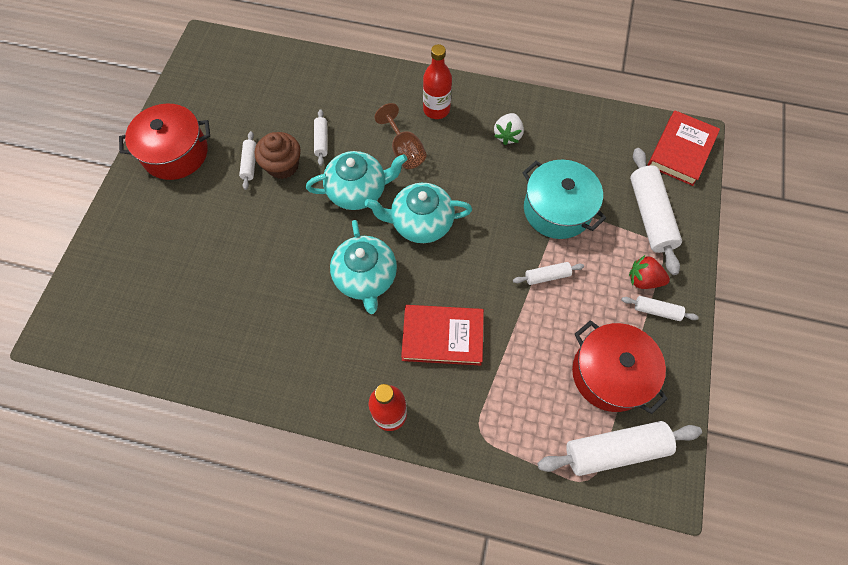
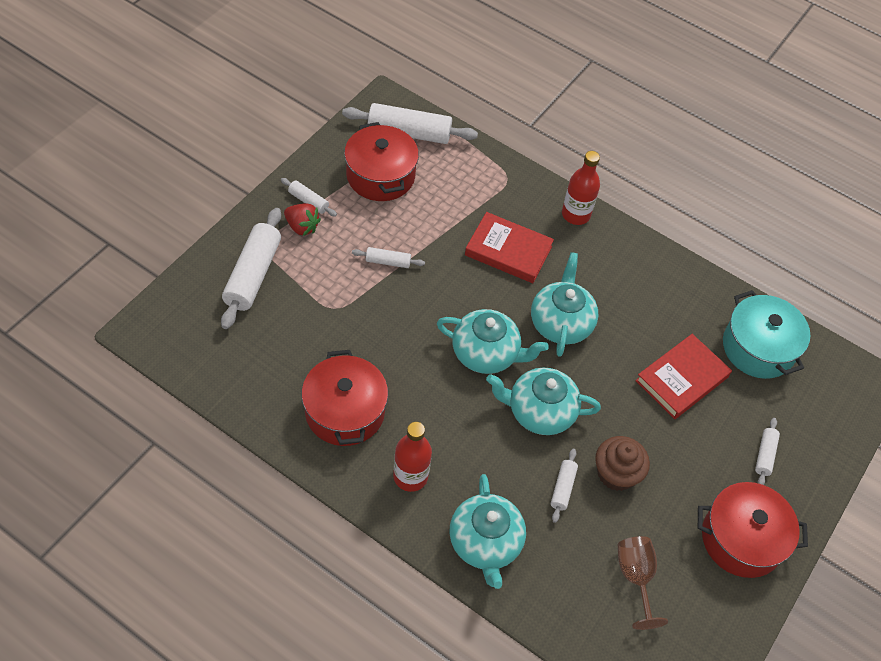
camera: 165 degrees left, 10 degrees down
(250, 163) = (654, 491): white rolling pin -> white rolling pin (764, 455)
(365, 87) = (485, 543): none -> turquoise teapot
(404, 150) = (471, 439): brown goblet -> brown goblet (635, 578)
(507, 135) = (345, 411): white strawberry -> red pot
(557, 209) = (340, 314): turquoise pot -> turquoise pot (758, 348)
(681, 151) = (169, 322): red book -> red book (681, 379)

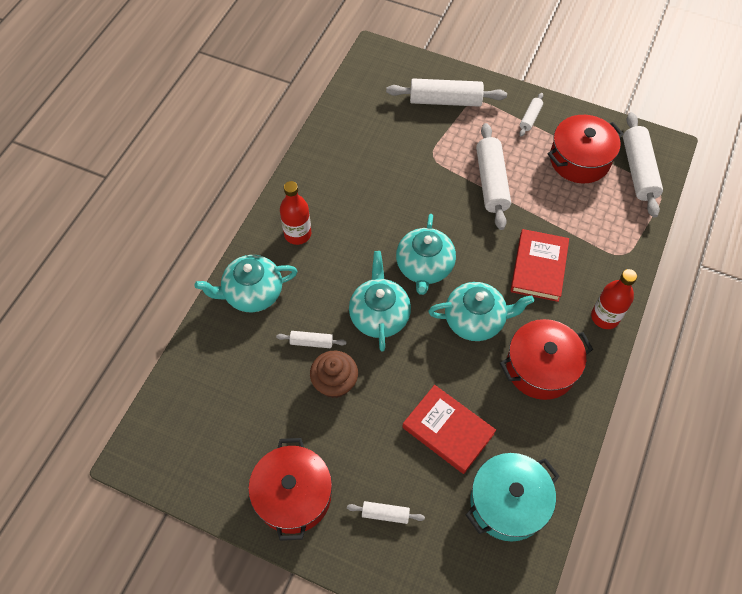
camera: 85 degrees right, 5 degrees up
(302, 227) = (503, 119): red strawberry -> none
(345, 411) = (342, 182): red pot -> red pot (541, 367)
(388, 262) = (491, 182): white rolling pin -> white rolling pin, size x2.01
(635, 578) = (241, 408): brown goblet -> none

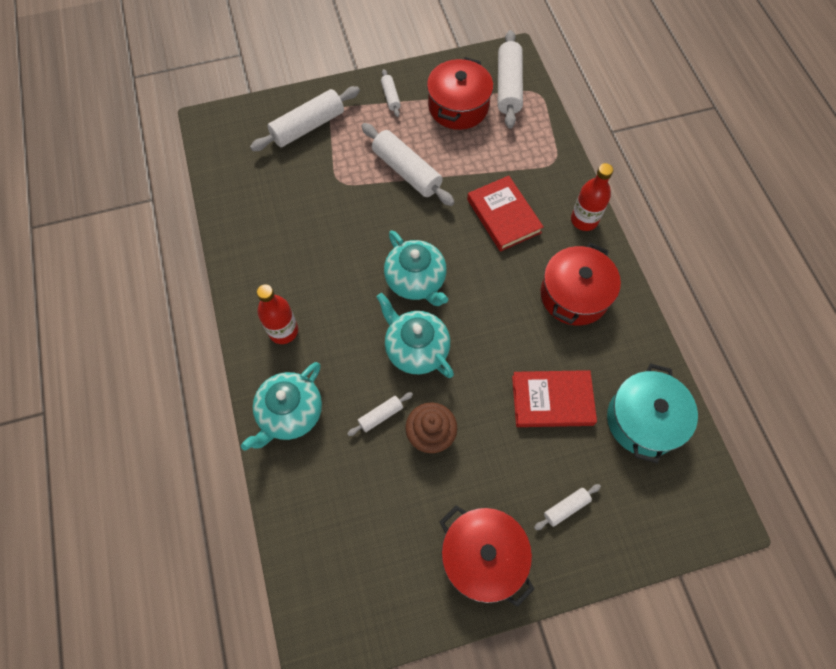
camera: 40 degrees left, 5 degrees up
(475, 320) = (494, 294): turquoise teapot -> none
(638, 170) = (508, 86): white rolling pin -> white rolling pin turned 45 degrees clockwise

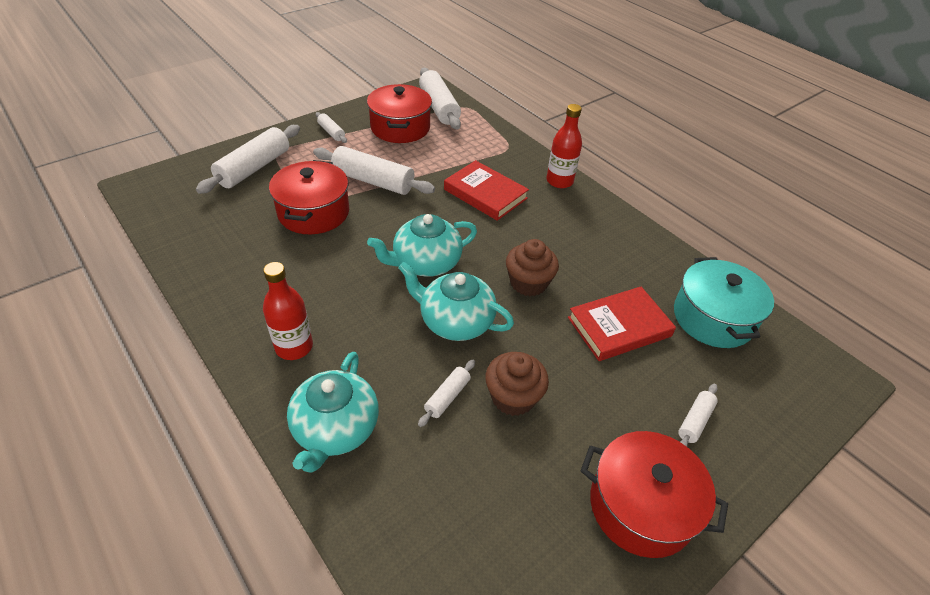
camera: 25 degrees left, 20 degrees down
(416, 280) = (425, 263): turquoise teapot -> turquoise teapot turned 120 degrees clockwise
(495, 329) = (528, 283): none -> brown cupcake
(574, 295) = (585, 237): red pot -> red pot (313, 212)

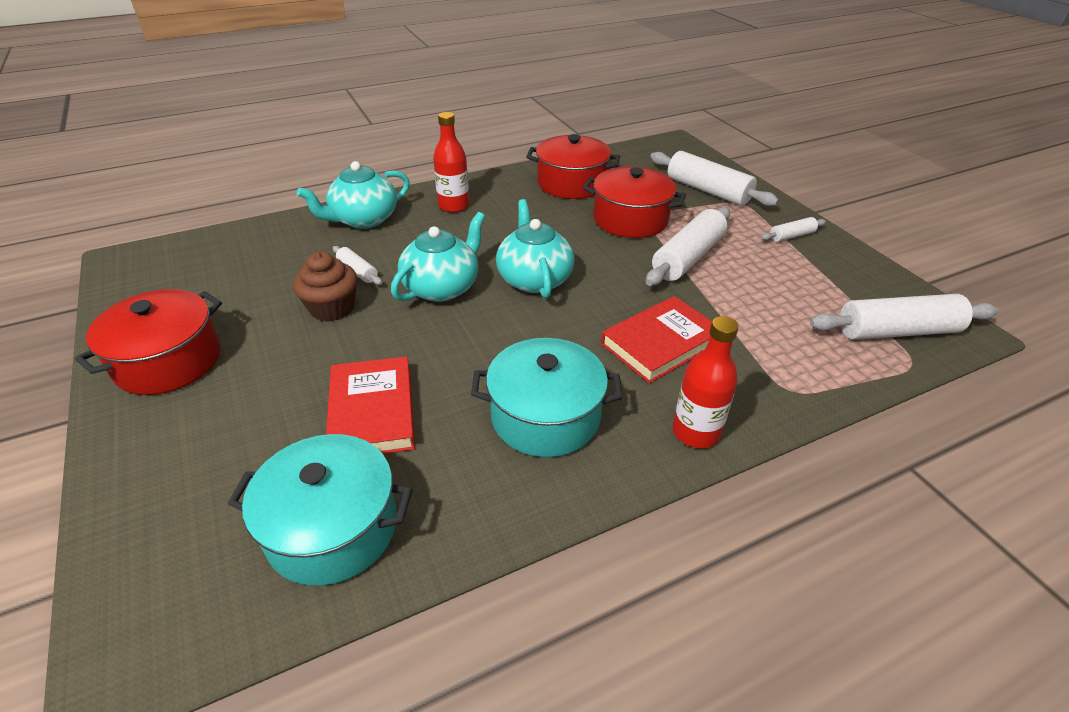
camera: 105 degrees right, 5 degrees down
(335, 429) = (363, 219): turquoise teapot -> turquoise teapot turned 60 degrees counterclockwise
(400, 127) = (820, 288): red pot -> red pot (571, 183)
(528, 283) = (477, 349): brown cupcake -> none
(578, 240) = (545, 416): none -> turquoise pot
(695, 421) = (208, 435): white rolling pin -> none

